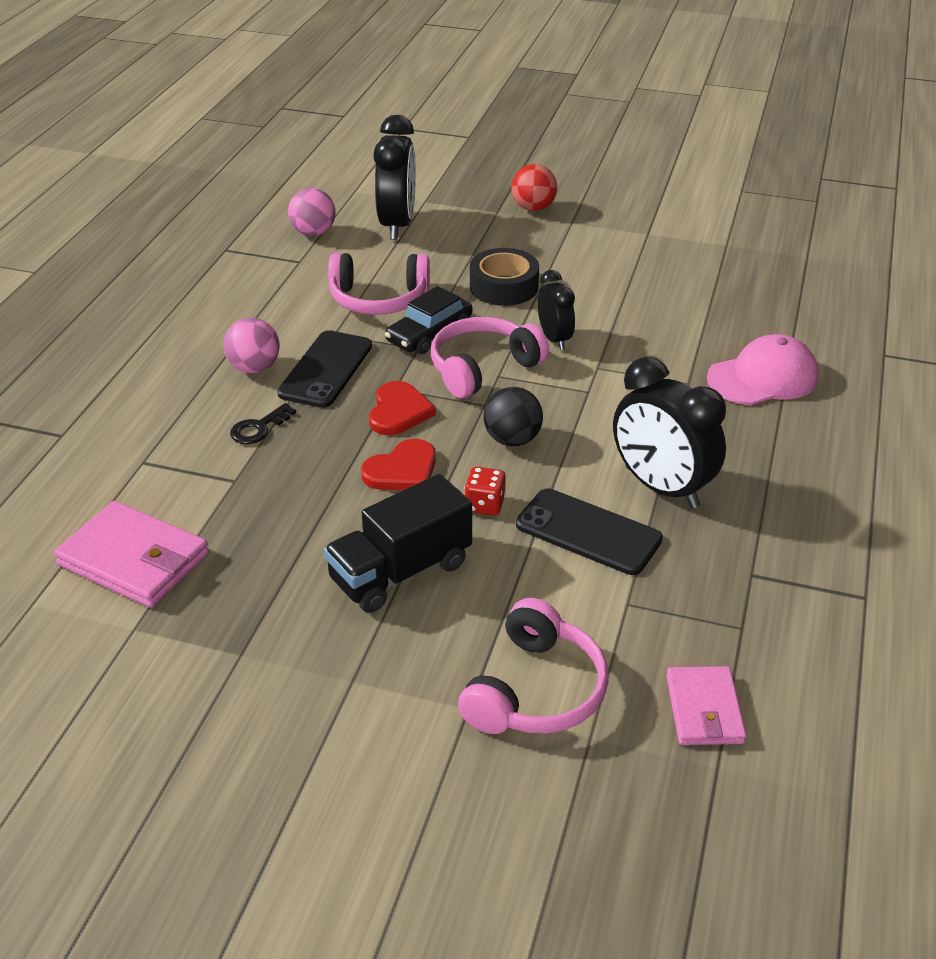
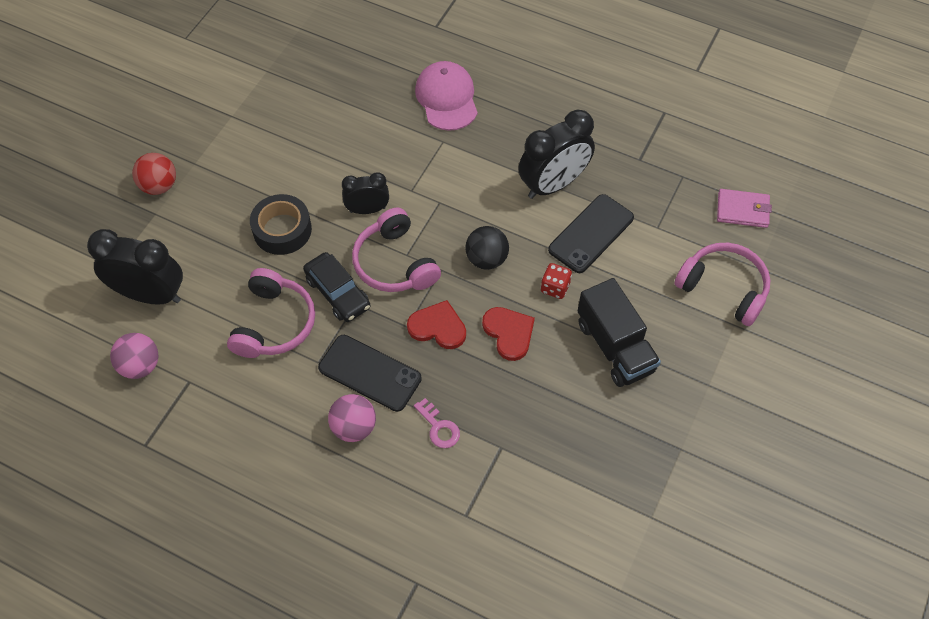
camera: 80 degrees left, 20 degrees up
(134, 560) = (581, 519): pink wallet -> none
(259, 428) = (439, 427): black key -> pink key

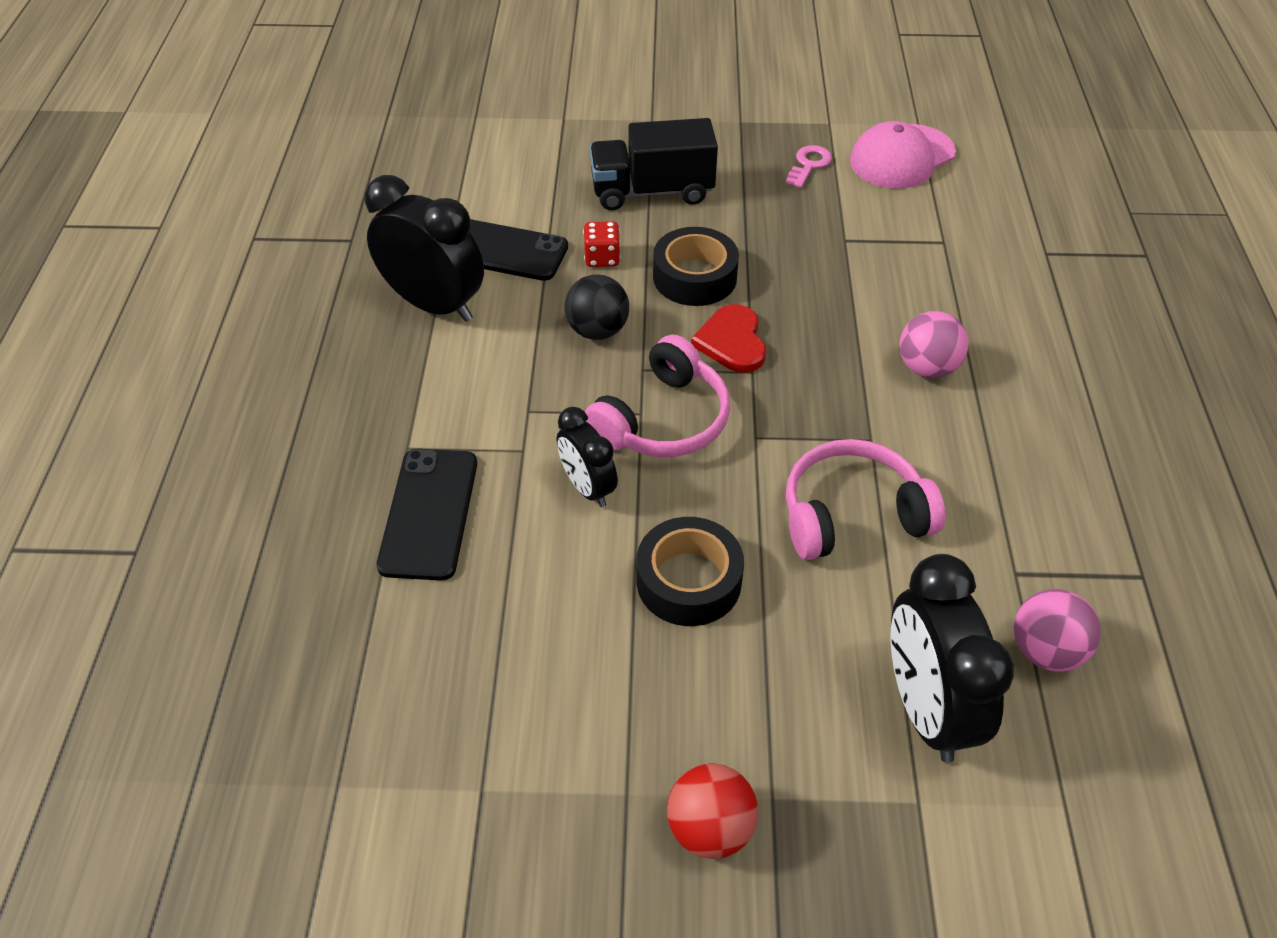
camera: 115 degrees left, 10 degrees down
(337, 293) = (752, 463): black car -> none
(370, 373) = (845, 381): black phone -> black phone (429, 513)
(439, 427) = (863, 295): pink key -> pink key (809, 165)
(447, 98) = (311, 474): pink cap -> pink cap (901, 157)
(509, 333) = (694, 277): red heart -> black tape
(615, 347) = (652, 191): black truck -> black truck turned 135 degrees counterclockwise
(724, 288) = (519, 134): pink headphones -> none
(742, 210) = (396, 143): pink wallet -> none

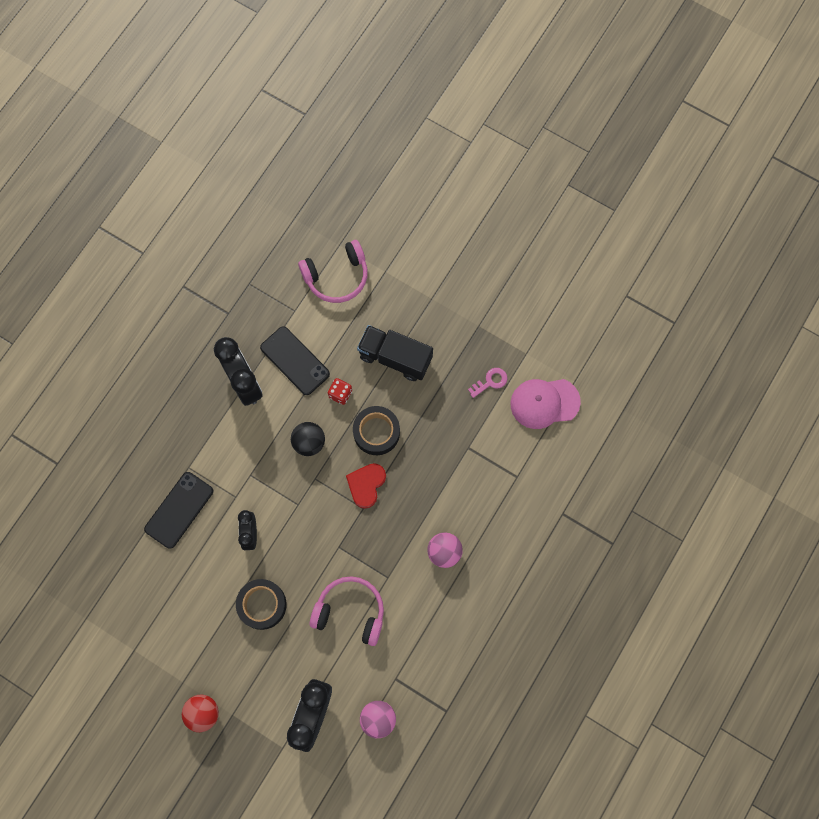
camera: 30 degrees right, 25 degrees up
(663, 420) = (305, 514): pink headphones -> pink headphones (337, 277)

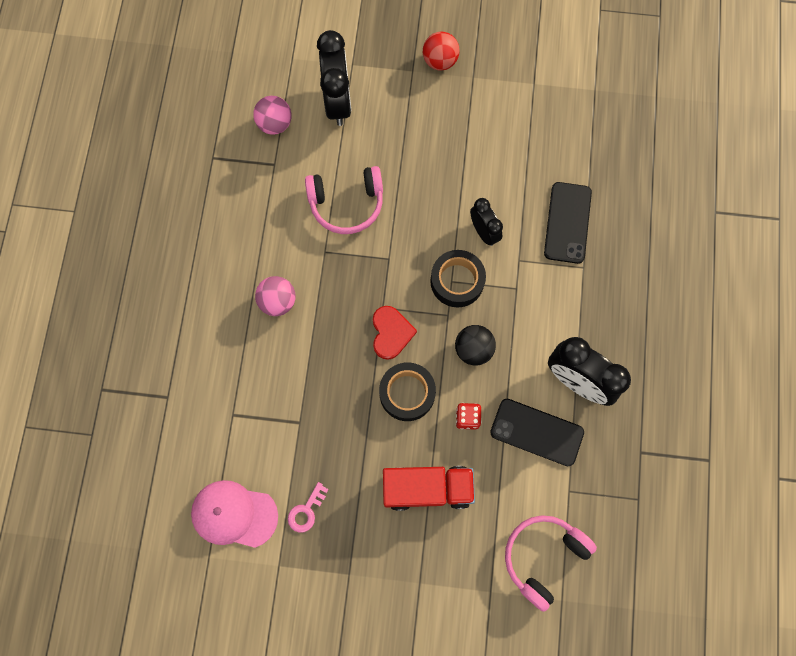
camera: 155 degrees right, 0 degrees up
(262, 605) = (436, 173): black tape -> black tape (457, 281)
(395, 358) = (427, 488): black truck -> red truck
(544, 403) = (234, 514): pink cap -> pink cap turned 135 degrees counterclockwise

